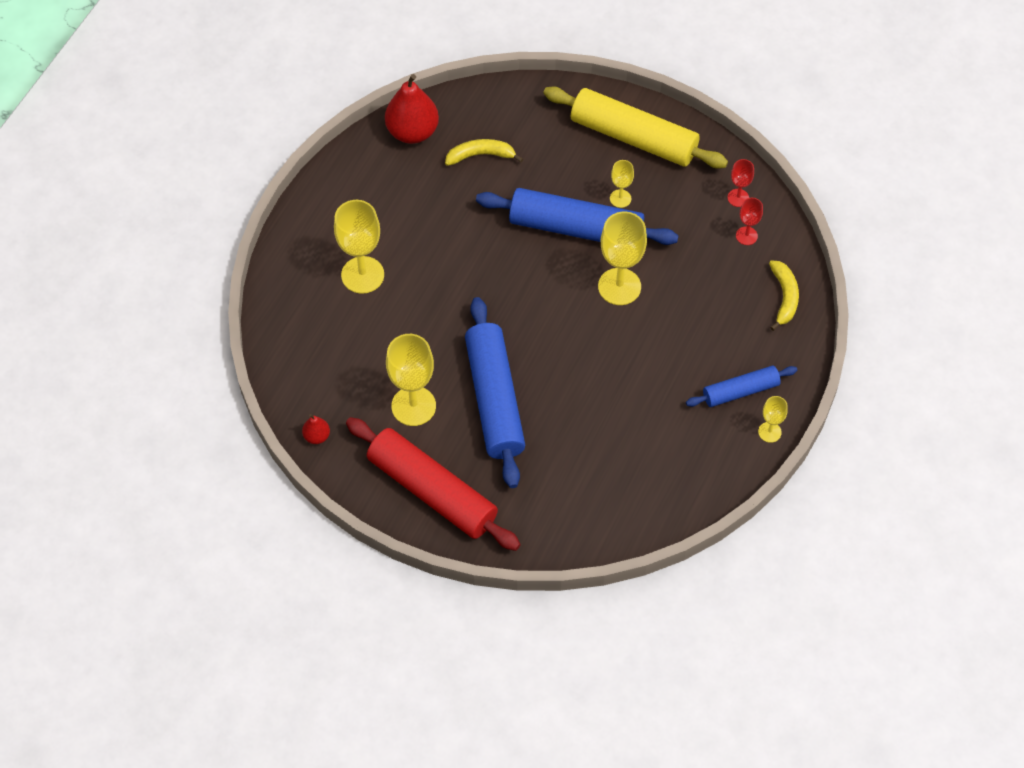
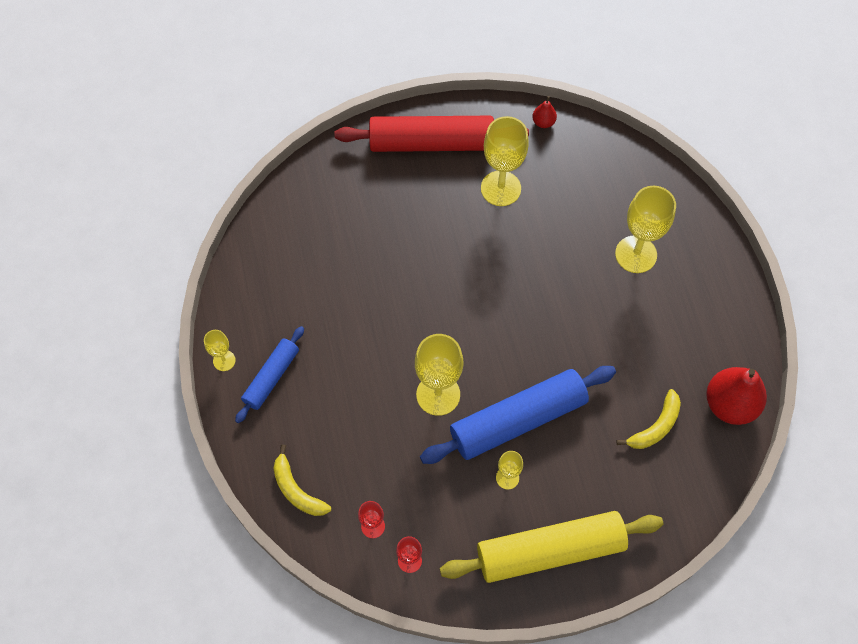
camera: 140 degrees right, 5 degrees up
(494, 399) = (449, 234): blue rolling pin -> none

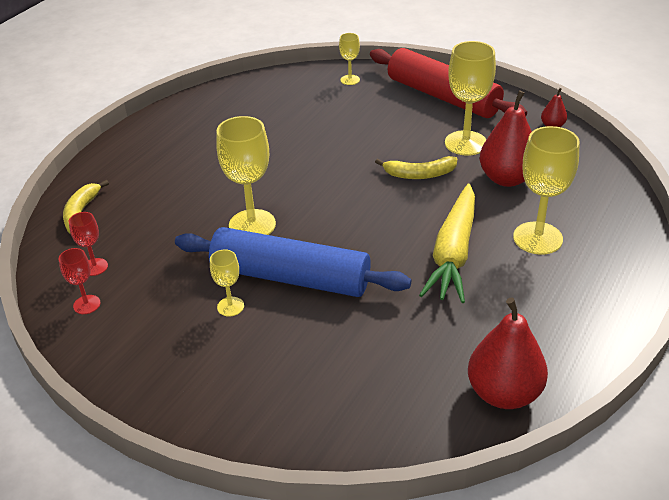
camera: 45 degrees right, 25 degrees down
(224, 360) = (143, 126): yellow goblet -> yellow goblet (350, 80)
(271, 377) = (157, 150): blue rolling pin -> none
(550, 550) = (194, 378): yellow rolling pin -> none
(564, 207) = (506, 178): none -> red pear
(597, 311) = (453, 253): none -> yellow carrot
(655, 427) = (405, 360): yellow banana -> yellow banana (419, 174)

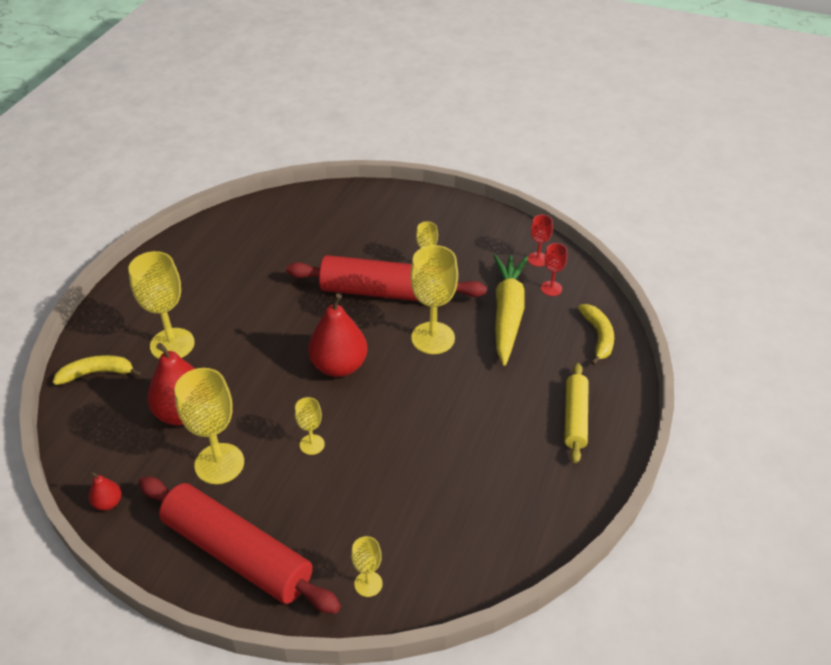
camera: 170 degrees right, 5 degrees up
(151, 154) = (575, 418): none -> yellow rolling pin
(290, 277) = (385, 292): blue rolling pin -> red rolling pin
(386, 150) = (312, 444): none -> yellow goblet
(419, 174) = (275, 411): yellow banana -> yellow banana (97, 373)
(453, 253) = (250, 324): yellow carrot -> yellow carrot (507, 313)
(504, 393) = (228, 227): red pear -> red pear (339, 366)

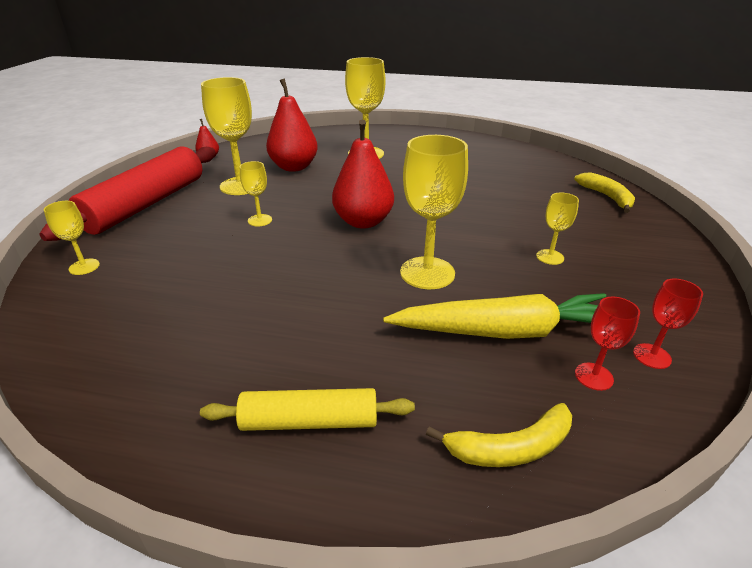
camera: 80 degrees right, 10 degrees down
(97, 373) = (329, 137): yellow banana -> yellow banana (607, 197)
(385, 292) = (485, 235): red rolling pin -> none

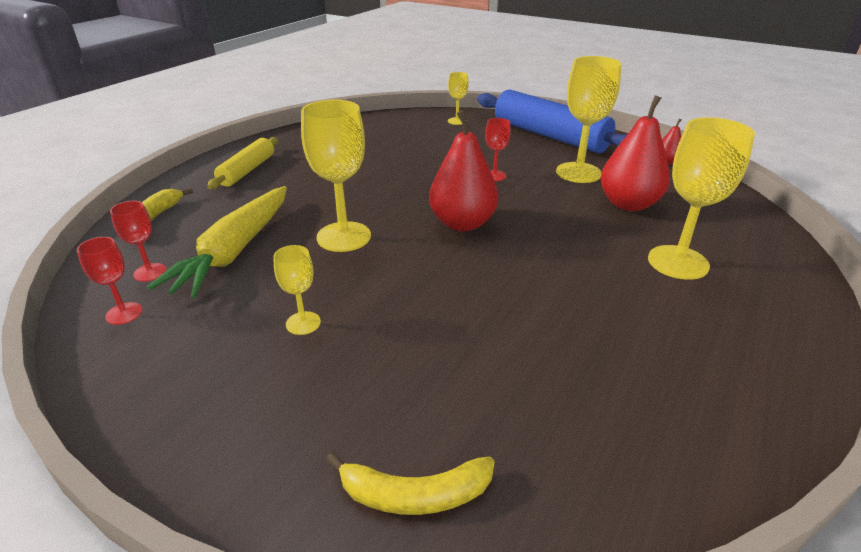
camera: 110 degrees right, 0 degrees up
(146, 204) = (549, 136): red rolling pin -> blue rolling pin
(260, 220) = (494, 176): yellow goblet -> red goblet

